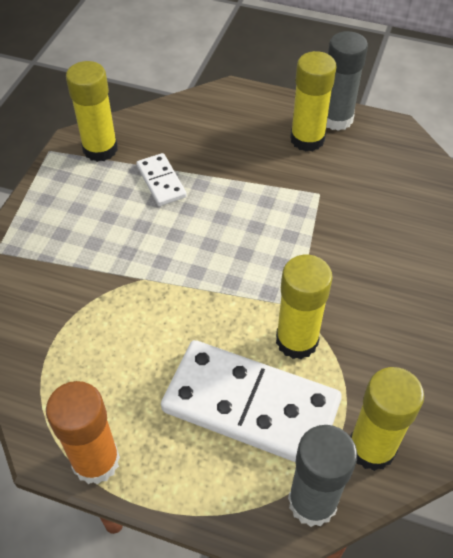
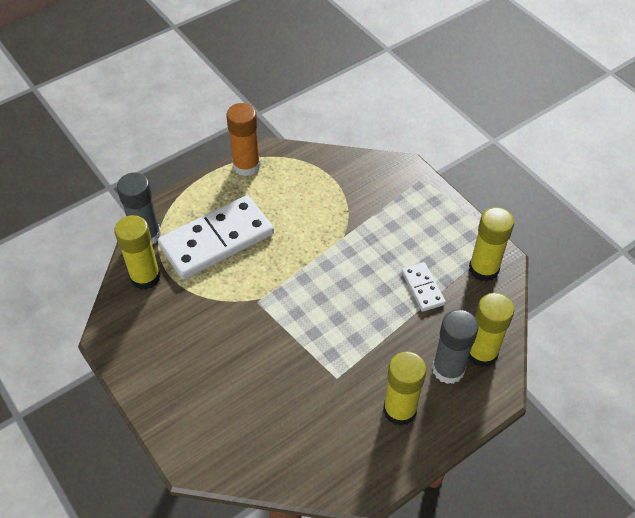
camera: 125 degrees right, 0 degrees up
(161, 181) = (422, 288): white domino -> white domino turned 60 degrees clockwise
(297, 340) = (235, 285): yellow glue stick -> yellow glue stick (481, 353)
(336, 119) = (408, 450): grey glue stick -> grey glue stick (448, 369)

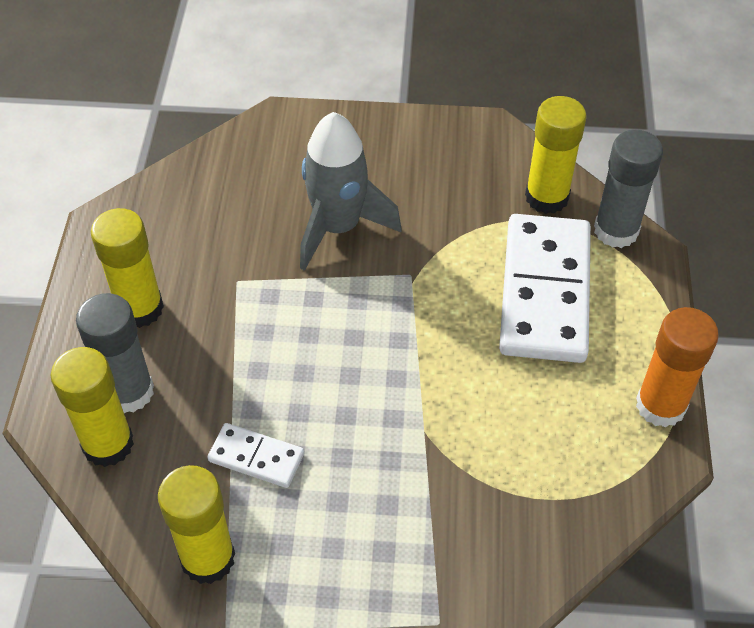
camera: 130 degrees right, 0 degrees up
(254, 358) = (338, 228): none -> grey rocket

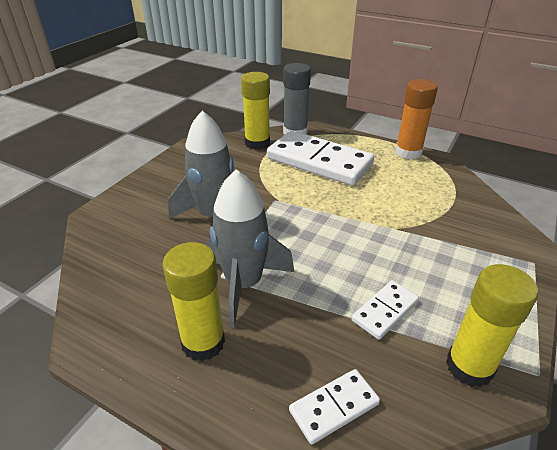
camera: 65 degrees left, 15 degrees down
(108, 444) = (334, 407): yellow glue stick -> white domino
(129, 392) = (285, 375): grey glue stick -> none
(235, 308) = (244, 284): none -> grey rocket

